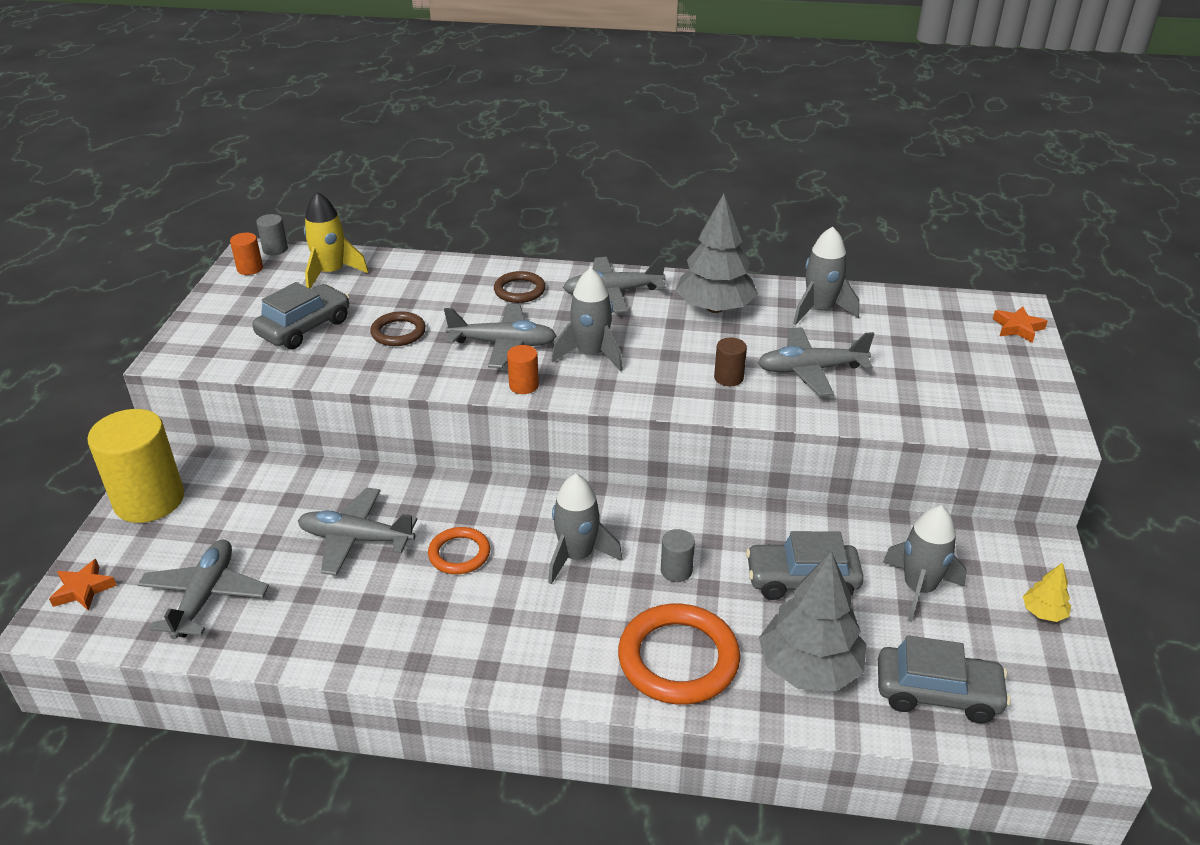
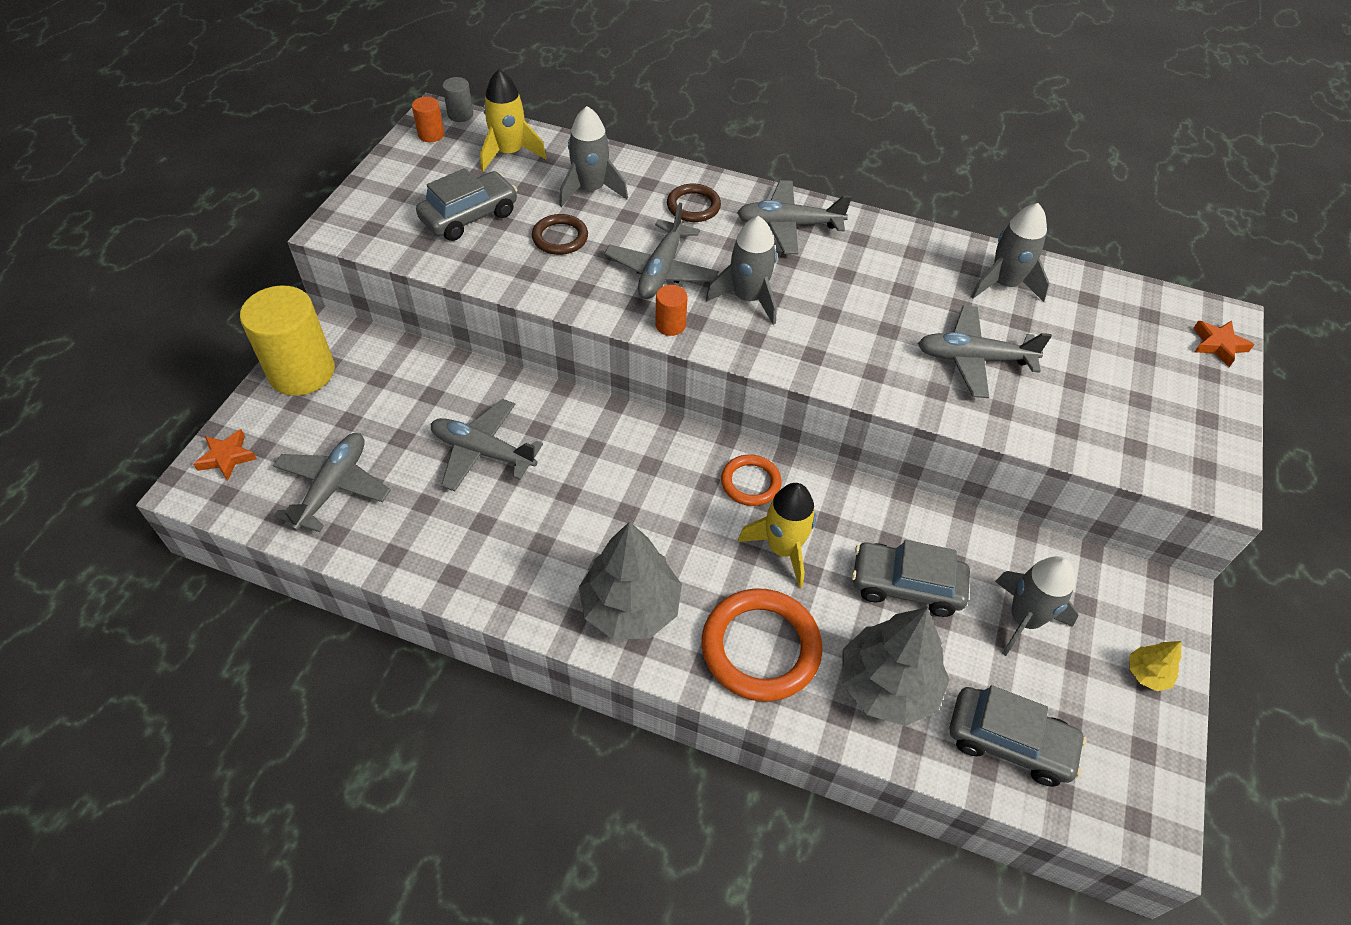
camera: 10 degrees right, 15 degrees up
(459, 554) = (577, 487): orange ring -> orange ring (750, 482)
(503, 344) = (661, 270): grey plane -> grey plane turned 90 degrees clockwise
(577, 556) = (689, 513): grey rocket -> grey rocket (591, 190)
(676, 570) = (783, 549): grey cylinder -> yellow rocket
(714, 308) = (891, 262): grey tree -> grey tree (630, 607)
(728, 378) = (883, 353): brown cylinder -> none

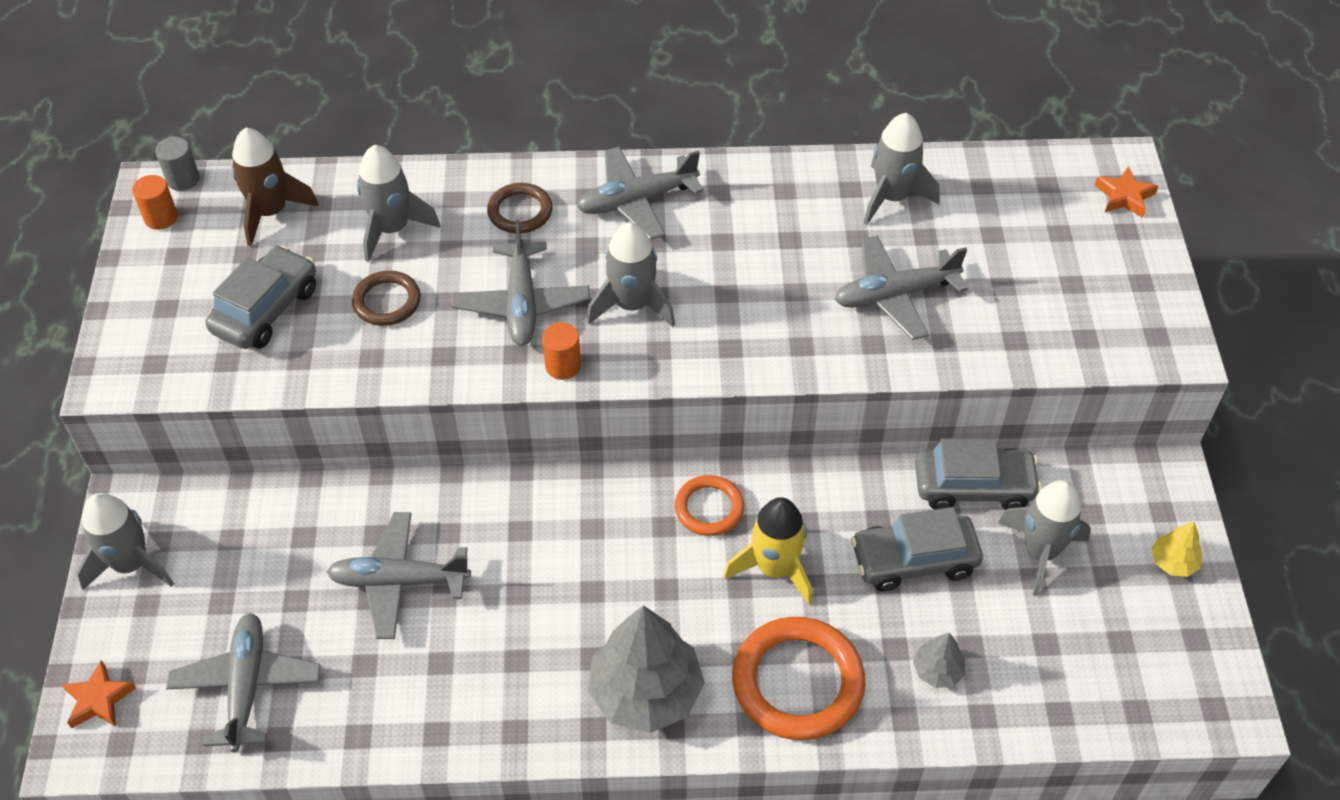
camera: 20 degrees left, 0 degrees up
(302, 372) = (131, 564): yellow cylinder -> grey rocket
(509, 153) = (271, 212): yellow rocket -> brown rocket
(887, 685) = (937, 671): grey tree -> grey tree, size x0.46
(1009, 742) = (1073, 681): grey car -> grey car (973, 487)

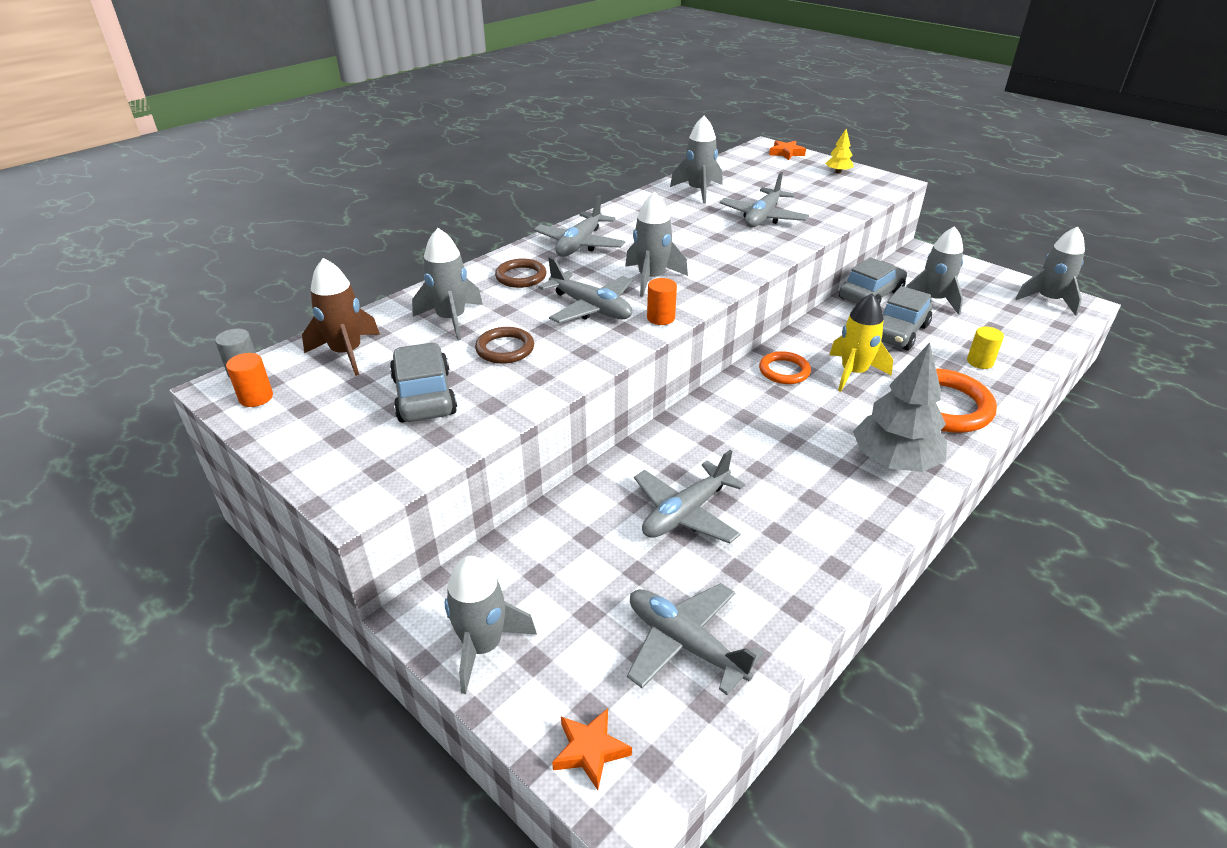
camera: 45 degrees left, 15 degrees down
(937, 671) = (980, 362): grey tree -> yellow cylinder
(1173, 562) = (977, 275): yellow tree -> yellow tree (838, 172)
(1195, 669) = (1048, 300): none -> grey rocket

